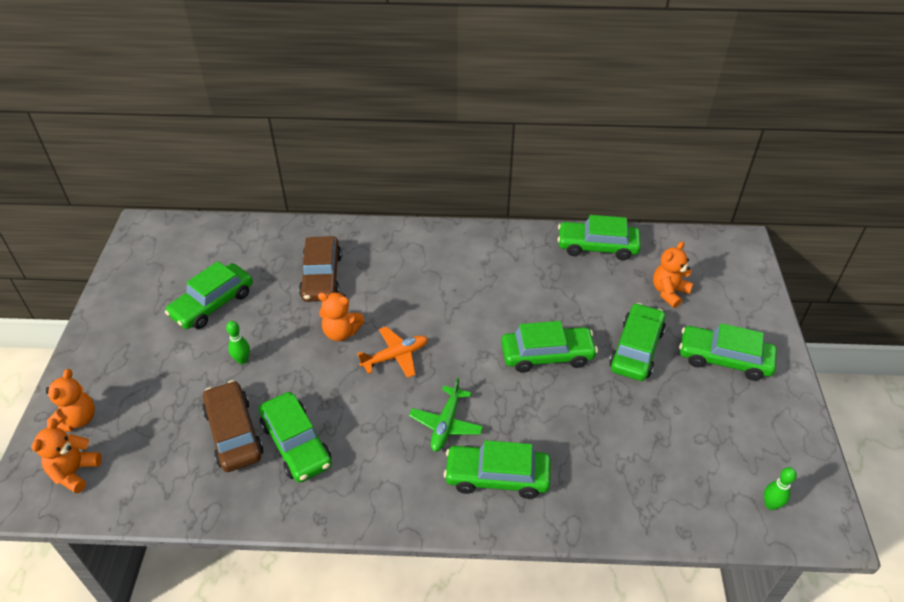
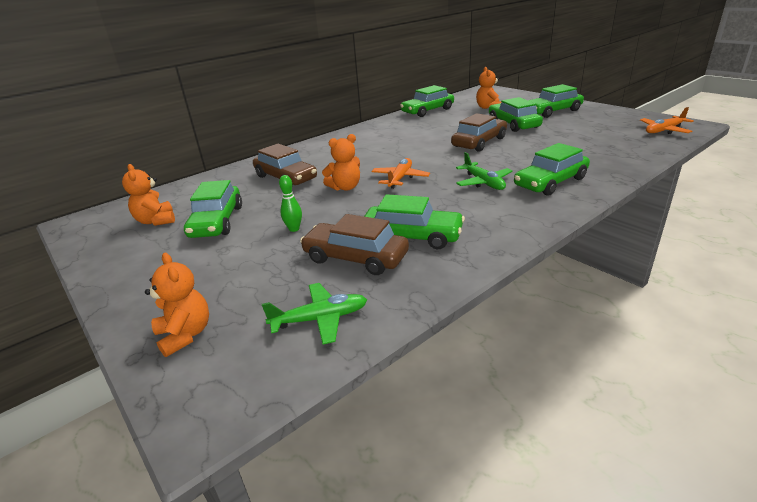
camera: 40 degrees left, 15 degrees down
(74, 472) = (241, 362): orange teddy bear -> orange teddy bear (156, 221)
(145, 475) = (320, 319): none -> green plane
(547, 355) = (479, 142): green car -> brown car
(770, 505) = (664, 130): green bowling pin -> orange plane

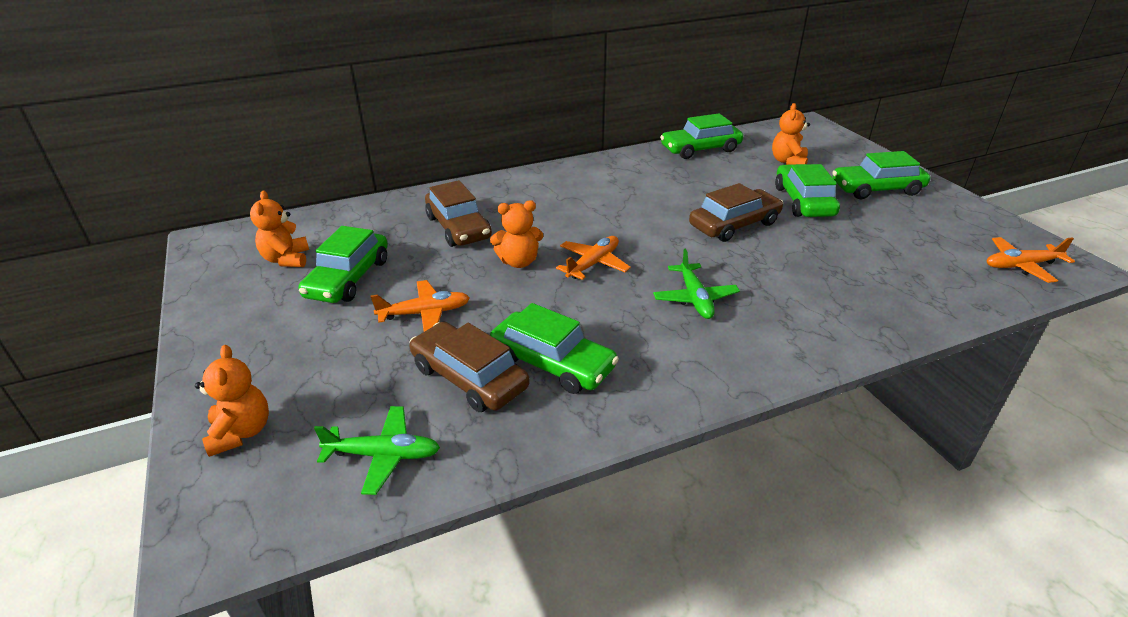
camera: 15 degrees right, 5 degrees up
(294, 229) = (425, 313): green bowling pin -> orange plane
(550, 182) = (784, 321): green car -> none

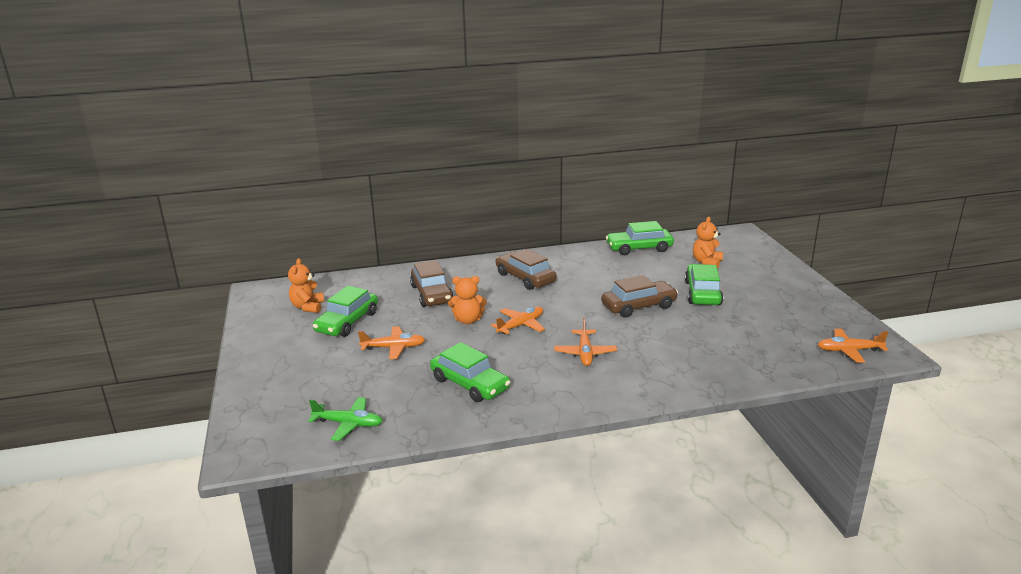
camera: 10 degrees right, 10 degrees down
(241, 432) = (265, 404): orange teddy bear -> none
(469, 377) = (412, 387): brown car -> brown car (525, 278)
(695, 298) = (585, 353): green plane -> orange plane
(876, 189) = (768, 288): green car -> none

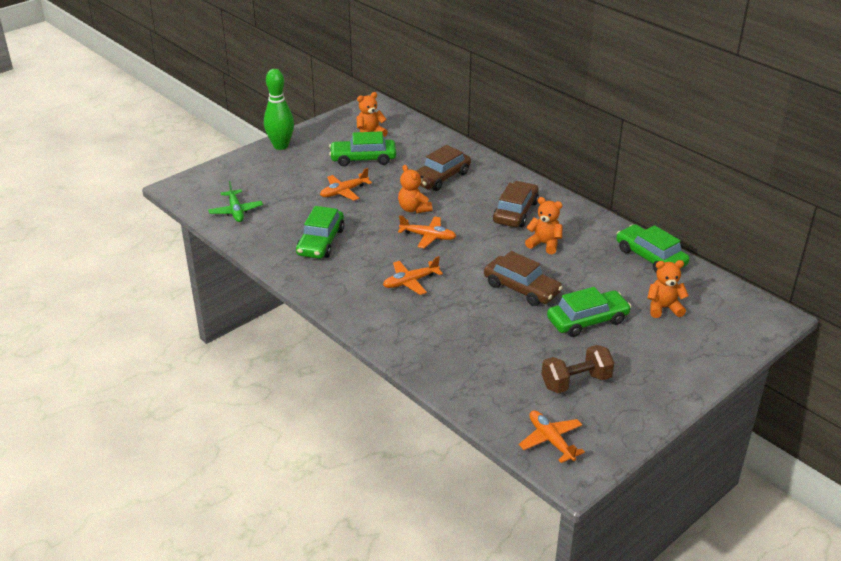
camera: 60 degrees right, 10 degrees up
(253, 362) = (281, 146): none -> green bowling pin
(394, 348) = (344, 192): orange plane -> orange plane turned 90 degrees clockwise
(584, 280) = (544, 244): none -> orange teddy bear
(779, 320) = (576, 382): none -> brown dumbbell

